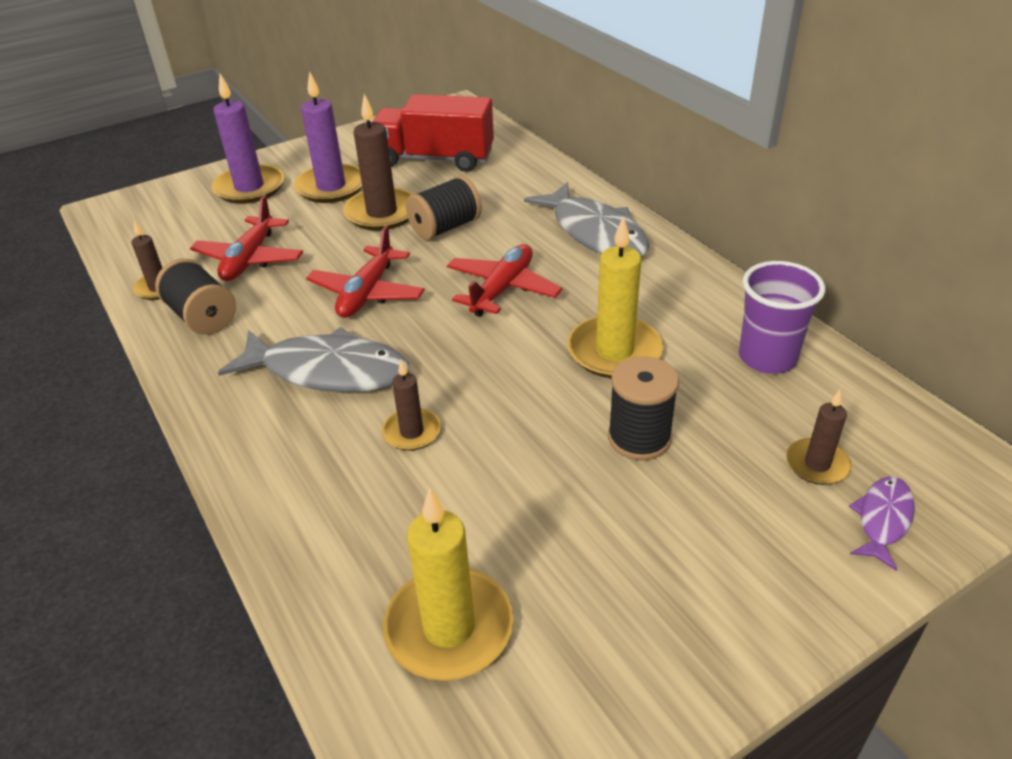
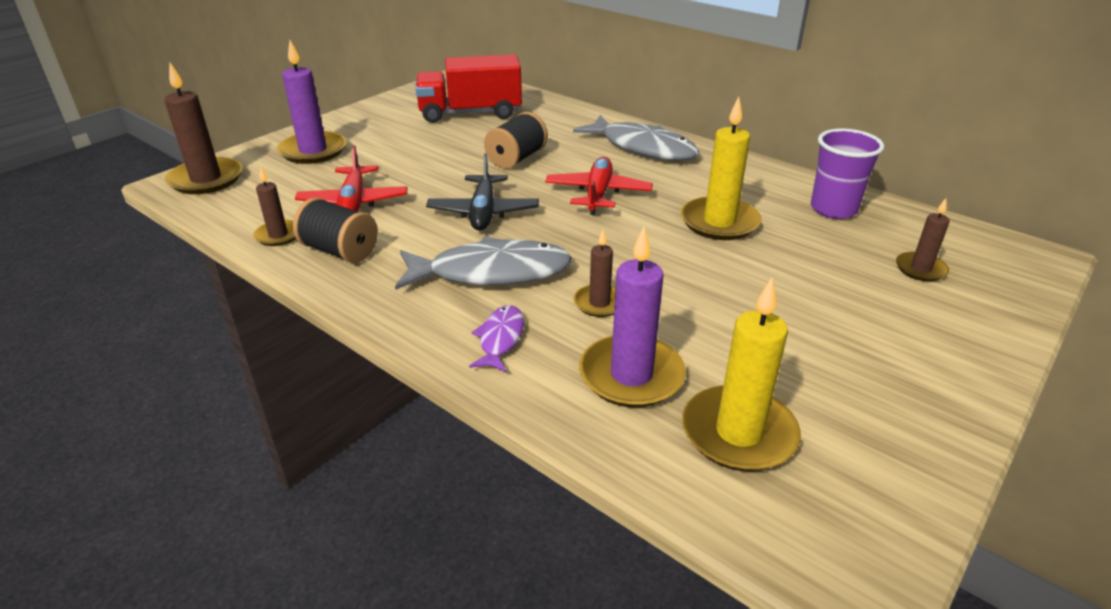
camera: 20 degrees left, 5 degrees down
(331, 187) = (391, 142): purple candle -> purple candle (631, 375)
(367, 293) = (483, 212): red plane -> black plane
(382, 213) = (452, 155): brown candle -> brown candle (206, 179)
(639, 438) = (783, 275): black spool -> none
(883, 520) = (990, 294): purple fish -> purple fish (500, 339)

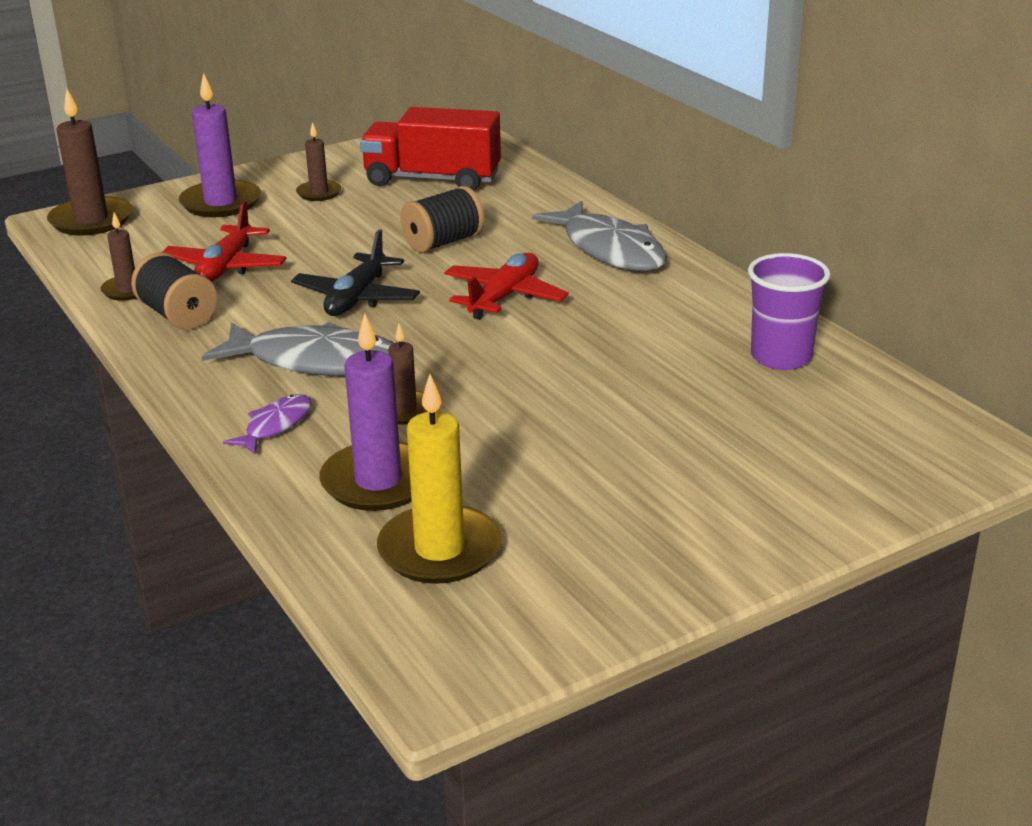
camera: 20 degrees right, 5 degrees down
(719, 222) = (620, 350): yellow candle -> none
(920, 269) = (816, 440): brown candle -> brown candle (319, 193)

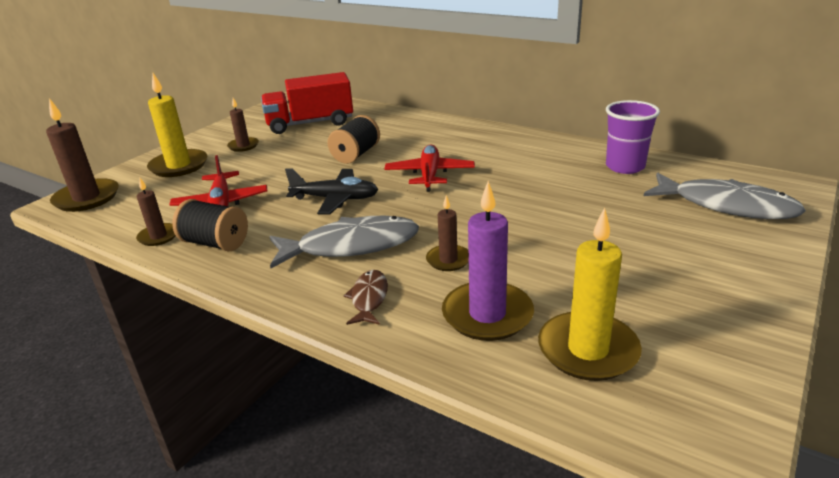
camera: 25 degrees left, 0 degrees up
(221, 203) = (179, 166): purple candle -> yellow candle
(275, 425) = (369, 298): purple fish -> brown fish
(357, 298) = (335, 199): black plane -> black plane turned 75 degrees counterclockwise
(609, 250) = (459, 136): grey fish -> grey fish (726, 206)

